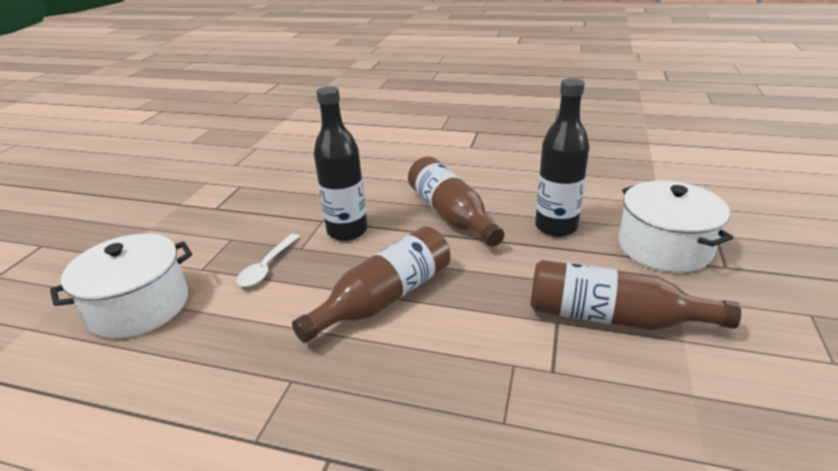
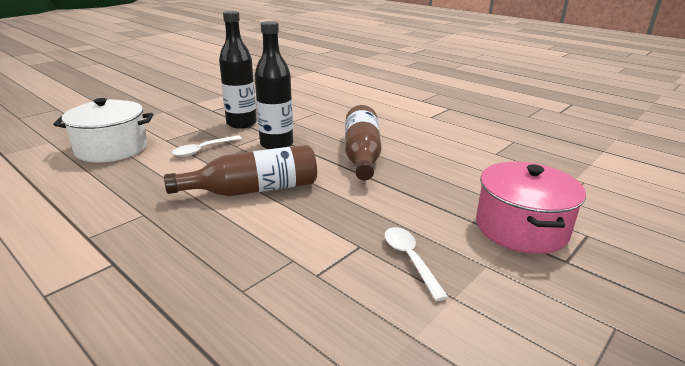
camera: 25 degrees right, 5 degrees down
(556, 227) = (437, 186): black bottle -> black bottle (241, 123)
(613, 317) = (410, 259): brown bottle -> white spoon
(664, 247) = (521, 228): white pot -> pink pot

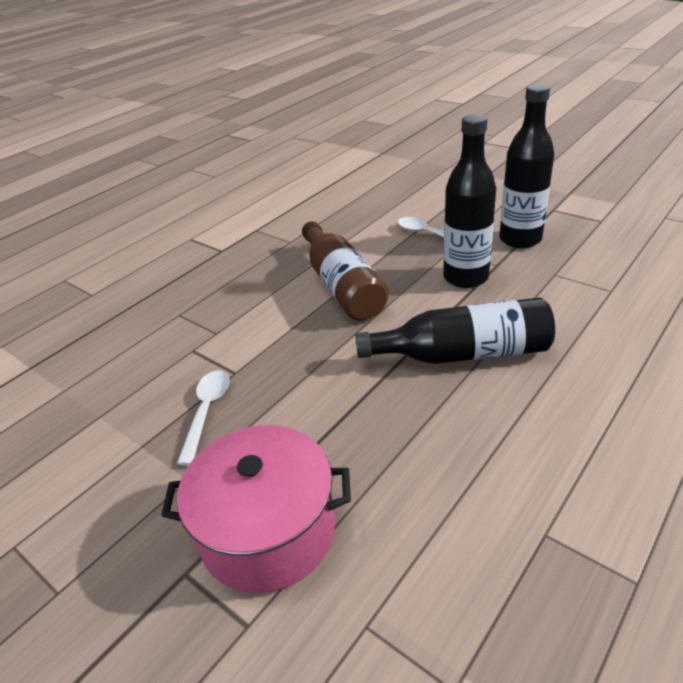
camera: 90 degrees right, 10 degrees up
(112, 148) = (411, 189): white pot -> none
(362, 155) = (462, 354): brown bottle -> black bottle
(410, 259) = (207, 411): white spoon -> white spoon turned 60 degrees counterclockwise

